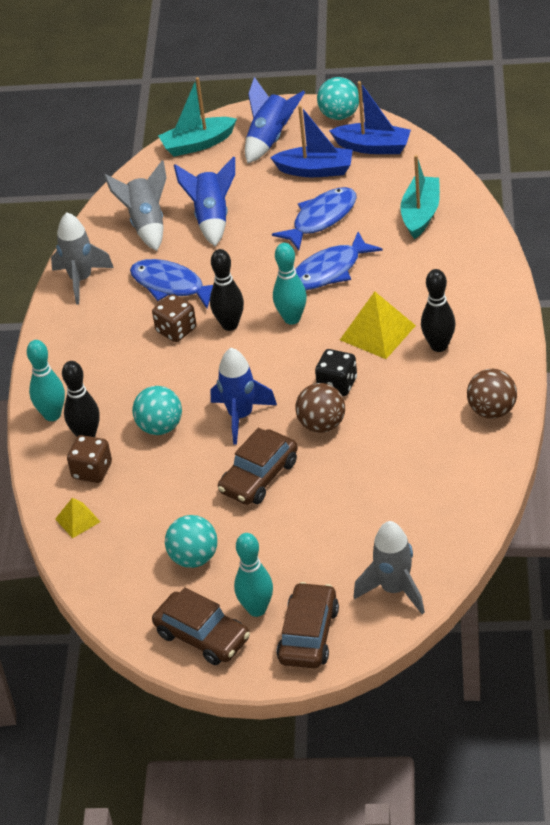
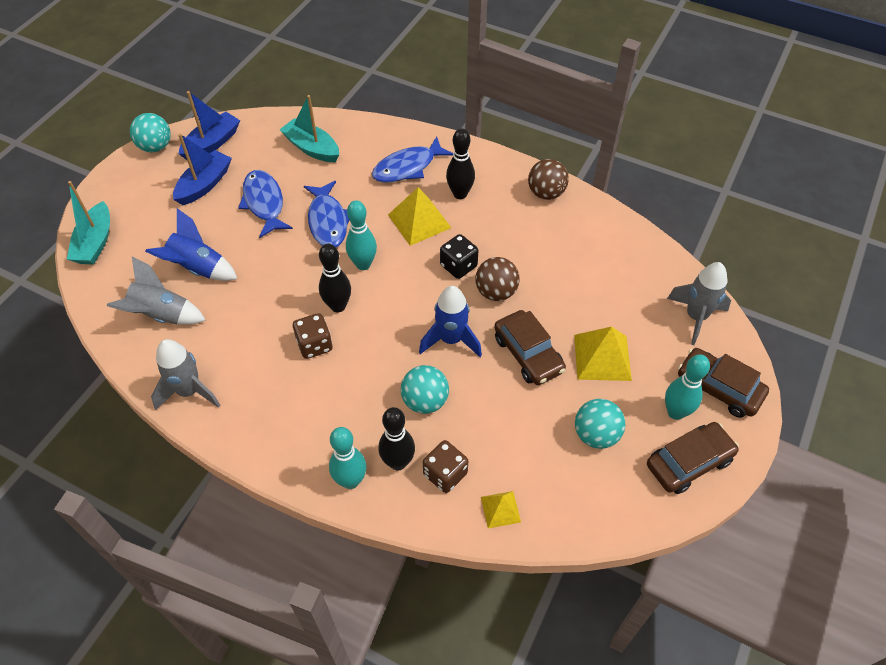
camera: 70 degrees left, 10 degrees up
(171, 285) = (256, 327): blue fish -> blue fish (408, 167)
(270, 139) = (140, 196): blue rocket -> none
(290, 532) = (602, 357): none -> yellow pyramid

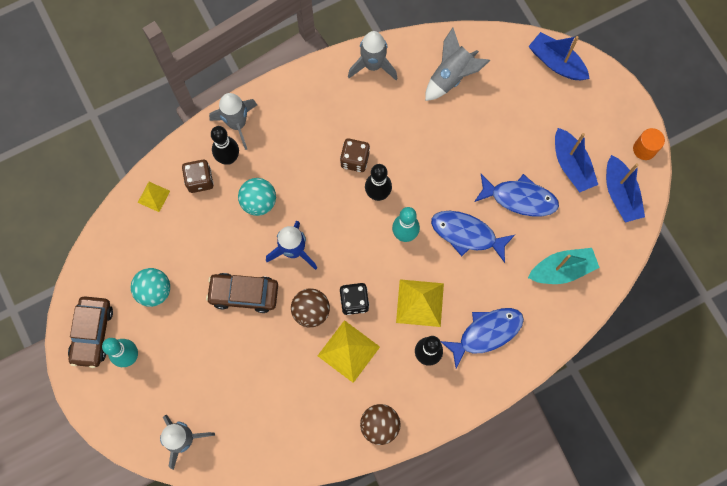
camera: 125 degrees right, 20 degrees up
(95, 243) = (556, 62): turquoise boat -> blue boat
(155, 147) = (644, 149): turquoise ball -> orange cylinder
(198, 269) = (480, 119): blue rocket -> none
(350, 481) = (237, 124): turquoise bowling pin -> grey rocket
(408, 167) = (486, 333): blue fish -> blue fish turned 60 degrees clockwise
(602, 357) = (204, 342): yellow pyramid -> yellow pyramid (348, 351)
(718, 388) = (122, 402): brown car -> none

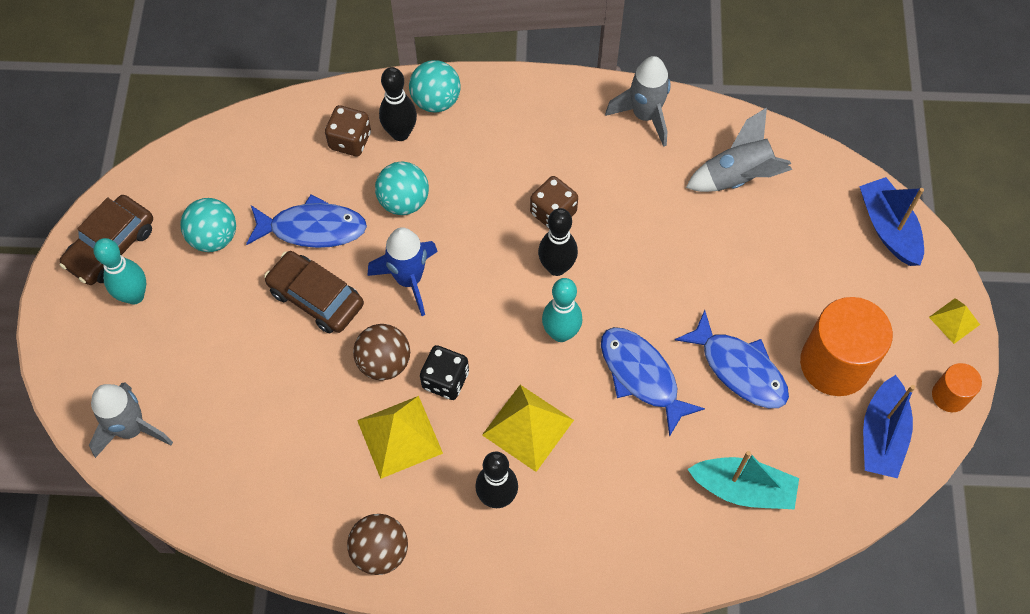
camera: 30 degrees right, 10 degrees down
(154, 196) = (284, 131): yellow pyramid -> yellow pyramid (954, 321)
(237, 124) = (436, 100): grey rocket -> turquoise ball
(486, 333) = (591, 513): blue fish -> blue fish (312, 228)
(571, 165) = (835, 364): blue boat -> orange cylinder

